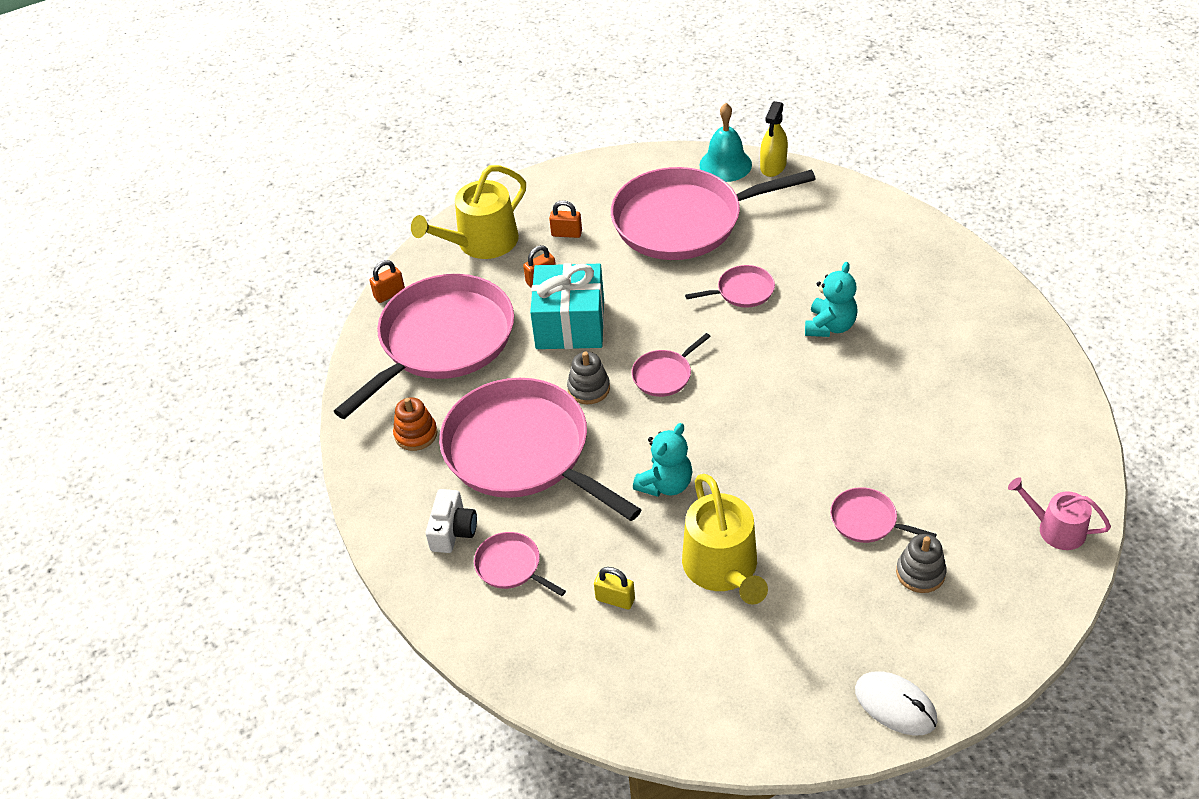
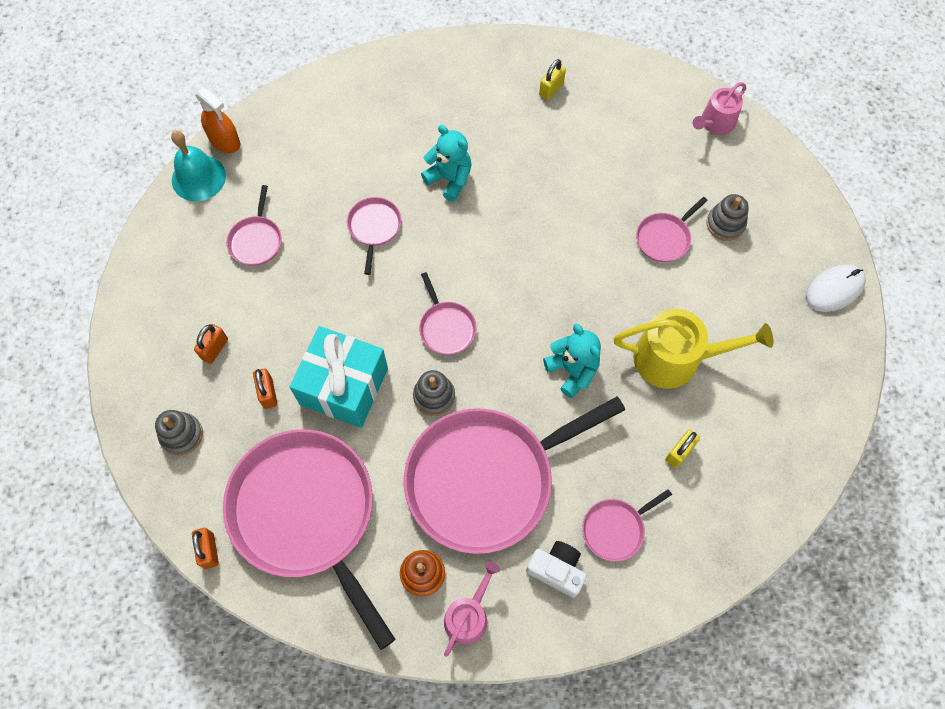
camera: 75 degrees left, 20 degrees up
(389, 478) = (468, 615): none -> pink watering can
(481, 243) = (181, 435): yellow watering can -> grey stacking toy
(684, 221) = (256, 240): pink pan -> pink pan, size x0.42
(773, 166) = (225, 141): yellow spray bottle -> orange spray bottle
(995, 371) = (551, 89): none -> yellow padlock

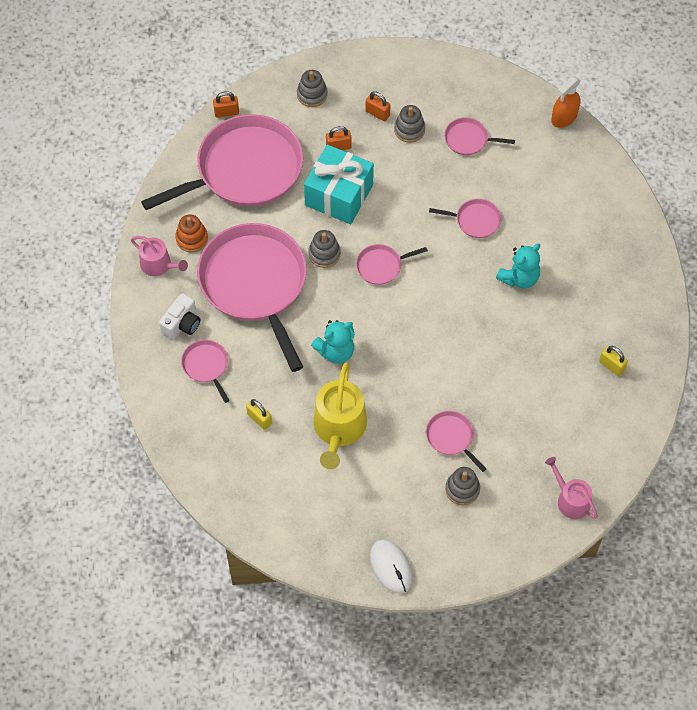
camera: 95 degrees right, 5 degrees down
(198, 178) = (529, 100): turquoise bell -> none
(241, 309) = (409, 130): none -> grey stacking toy

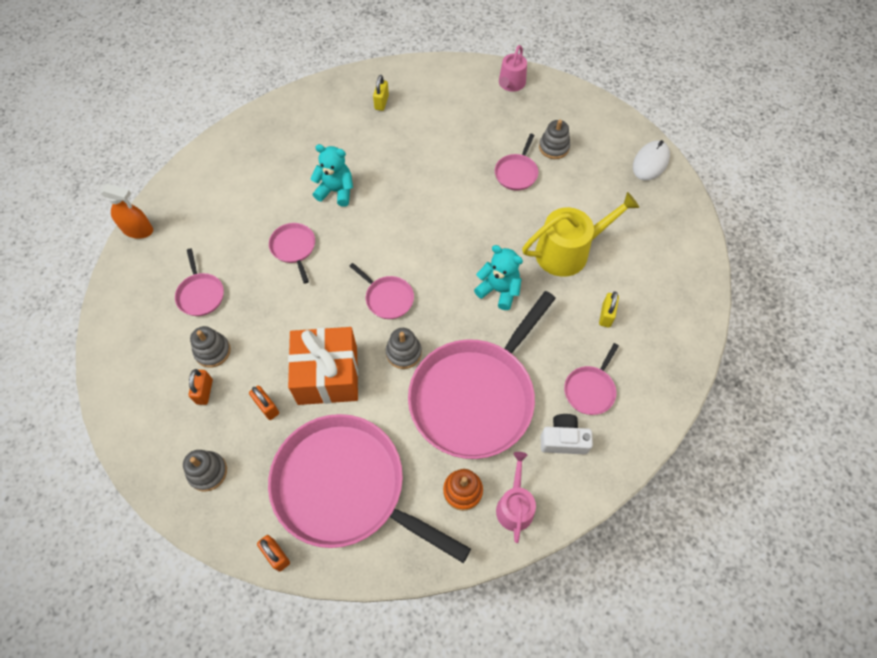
camera: 120 degrees left, 0 degrees up
(339, 195) = (327, 375): turquoise gift -> orange gift

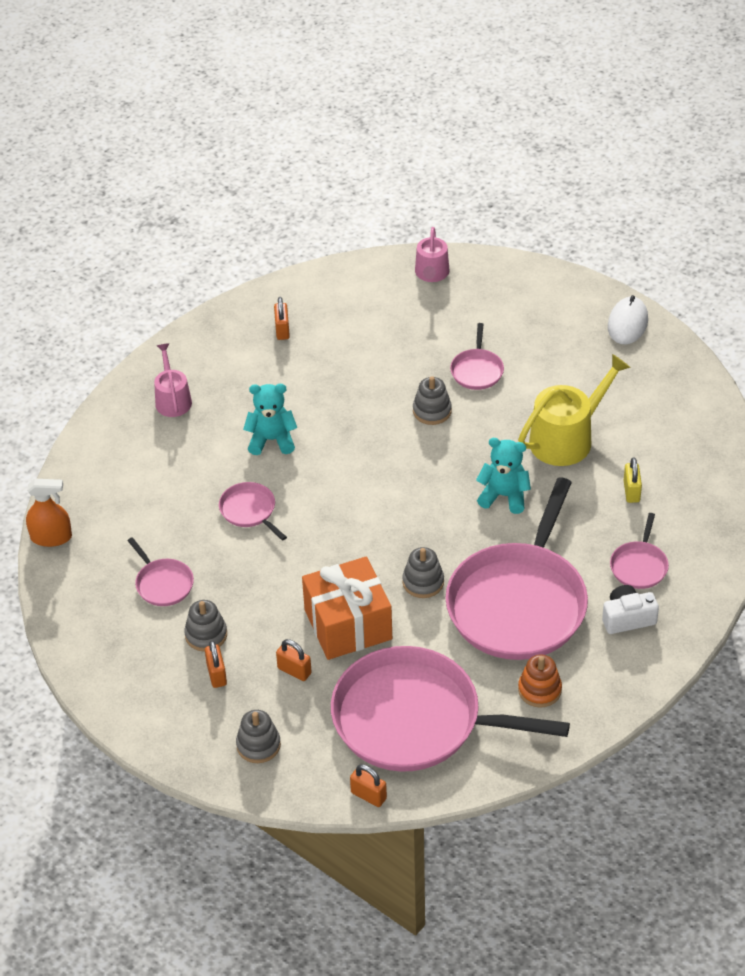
camera: 15 degrees left, 15 degrees down
(381, 102) = (282, 330): yellow padlock -> orange padlock
(387, 298) = (381, 534): pink pan -> none
(515, 505) = (599, 688): pink watering can -> pink watering can (172, 399)
(554, 147) = (510, 333): grey stacking toy -> grey stacking toy (432, 411)

